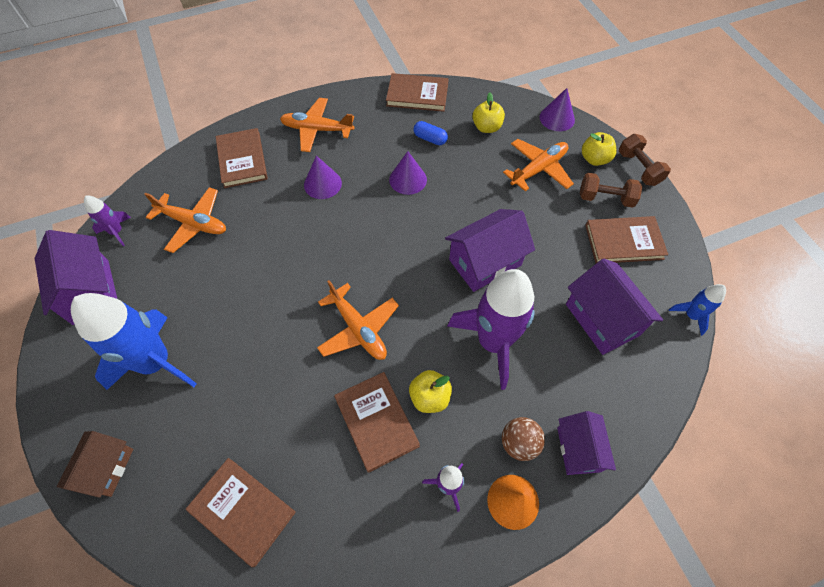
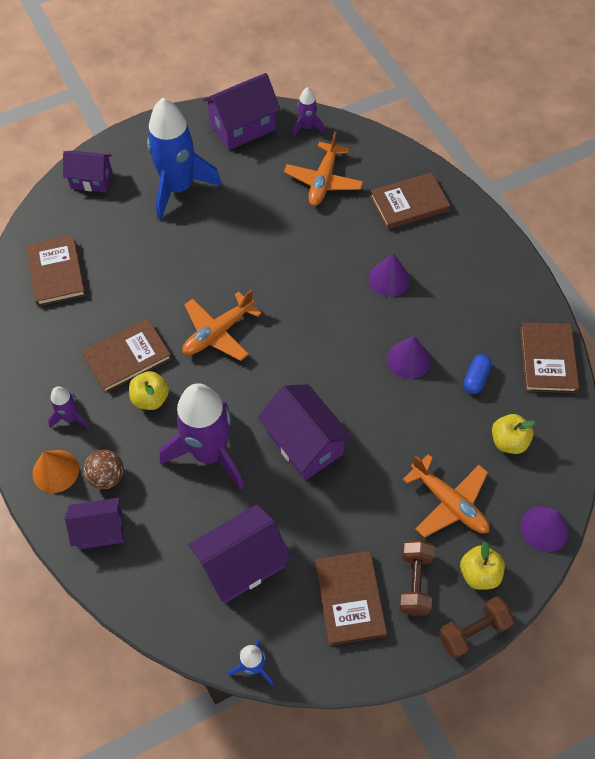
camera: 85 degrees right, 0 degrees up
(106, 468) = (91, 180): brown house -> purple house
(242, 511) = (57, 272): brown book -> brown book turned 45 degrees counterclockwise
(317, 130) = (466, 263): orange plane -> none

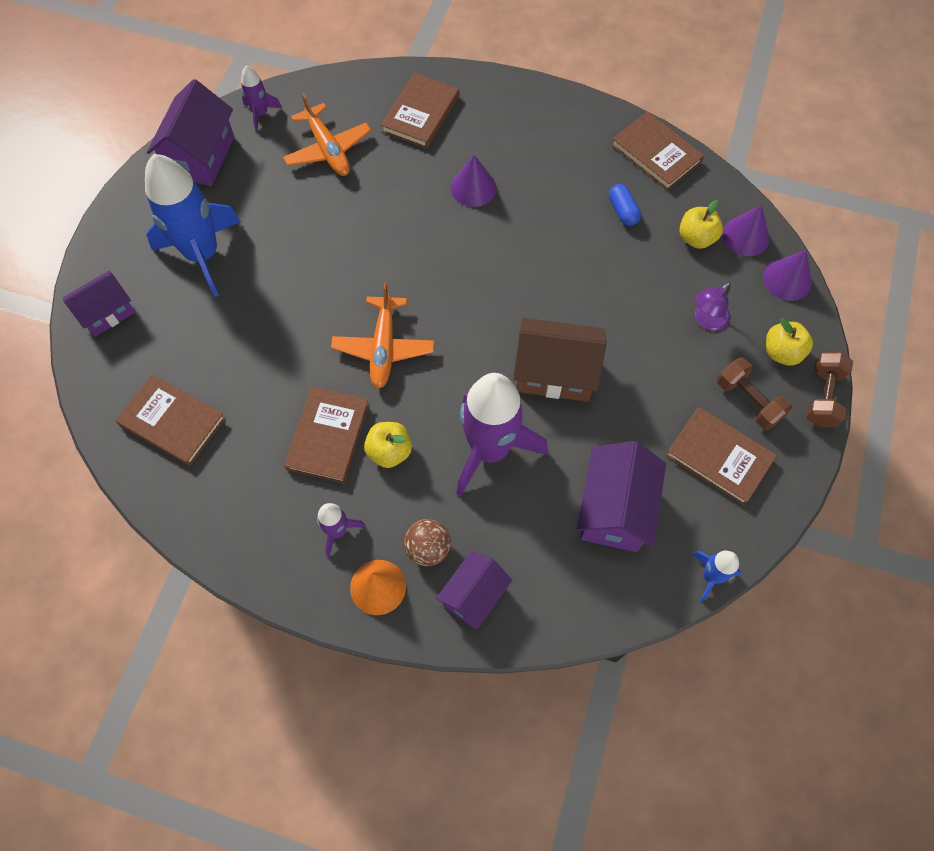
camera: 45 degrees left, 5 degrees up
(304, 443) = (555, 373): purple house -> brown house
(408, 359) = (559, 239): purple cone -> purple cone (745, 236)
(449, 502) = (706, 320): orange plane -> purple lamp

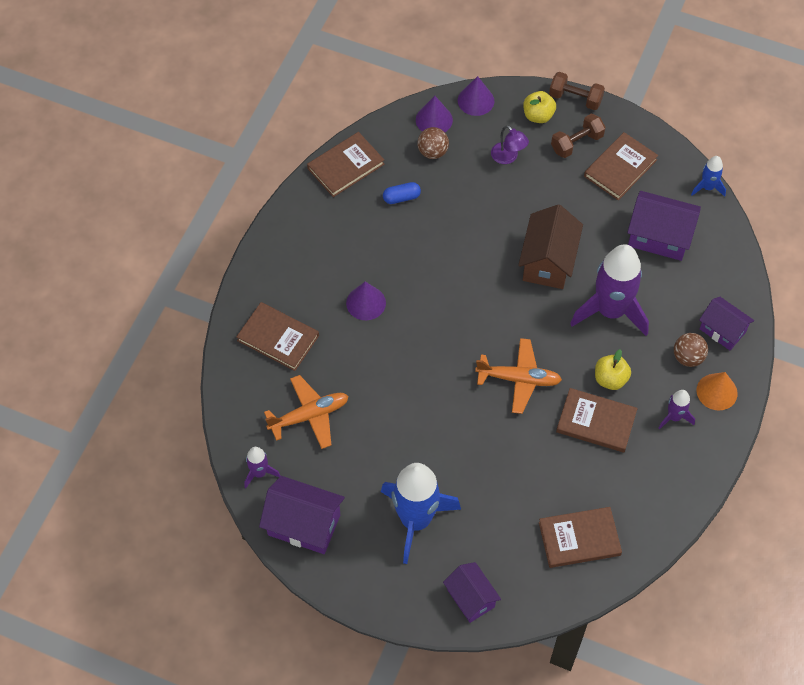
camera: 85 degrees left, 5 degrees down
(172, 421) = (579, 538): brown book -> brown book turned 45 degrees clockwise
(696, 238) = (432, 152): yellow apple -> brown ball

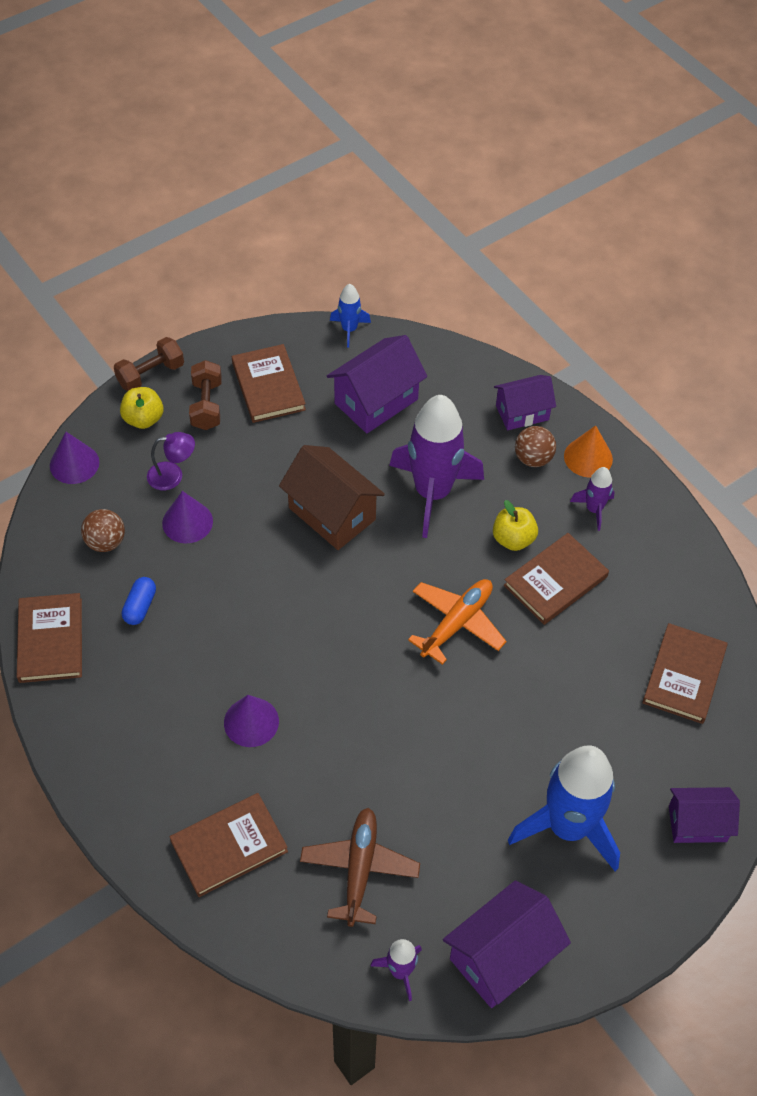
camera: 60 degrees left, 5 degrees down
(309, 416) = (359, 869): orange plane -> brown plane
(434, 119) = (64, 517): purple cone -> purple cone (187, 522)

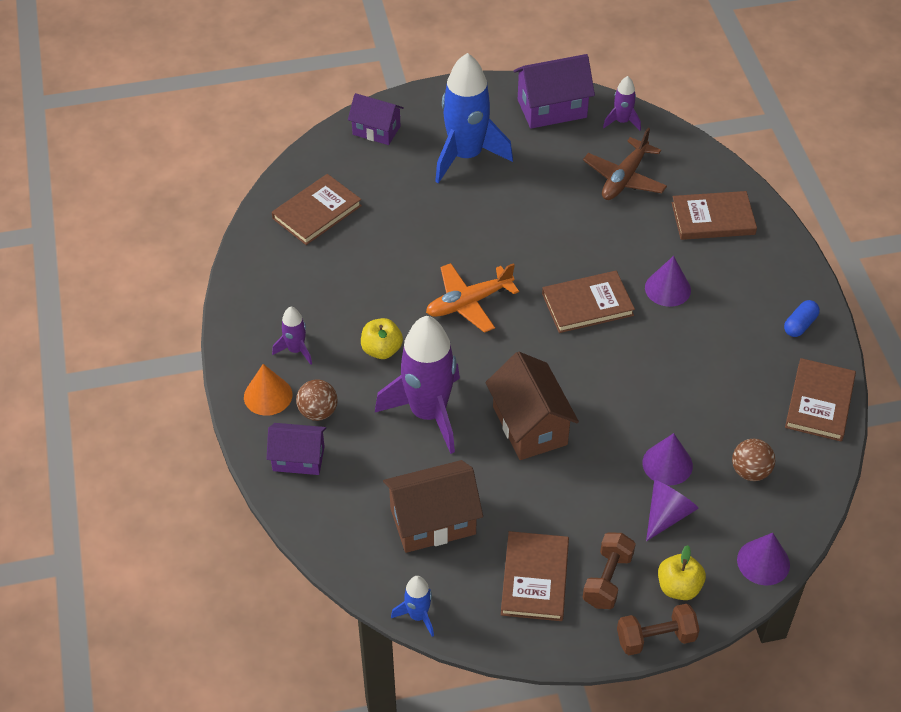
camera: 155 degrees left, 5 degrees down
(140, 606) = (733, 404): blue capsule -> blue capsule (800, 325)
(173, 475) = (667, 515): purple lamp -> purple cone
(376, 401) = (433, 521): purple house -> brown house
(555, 581) = (368, 306): brown book -> brown book (587, 304)

